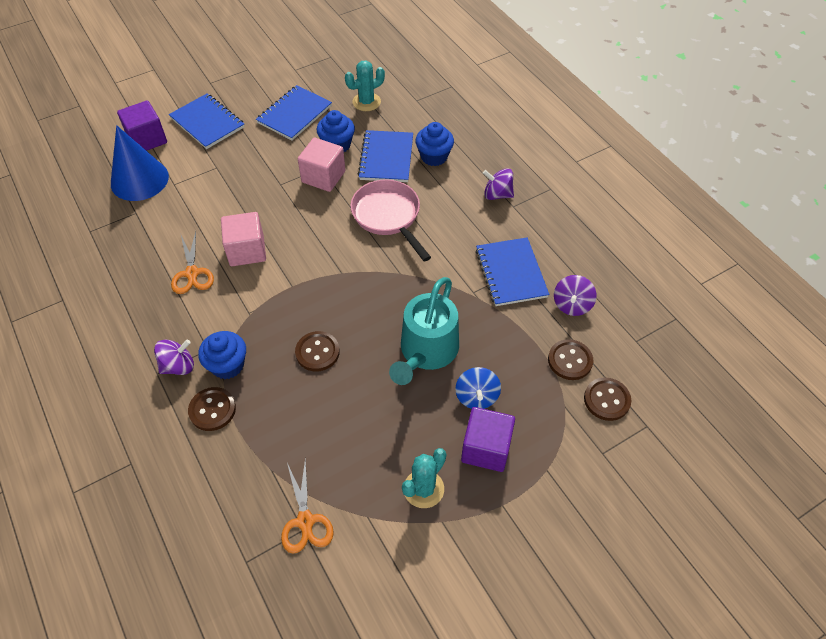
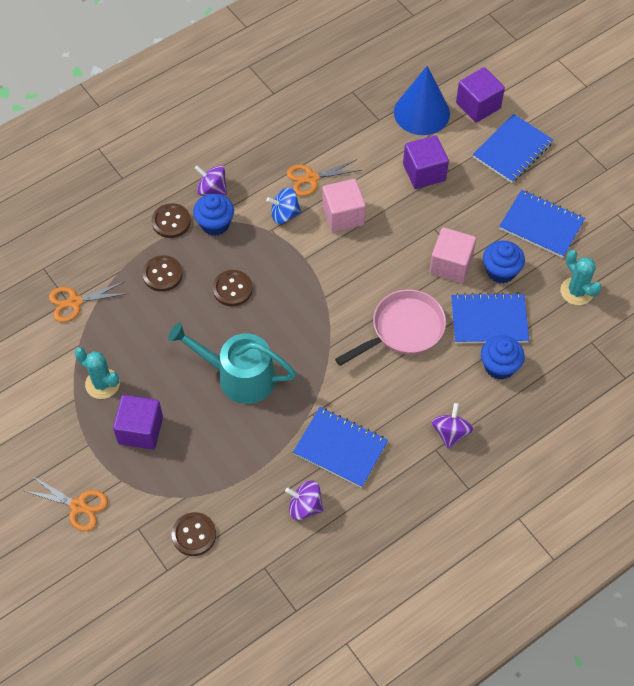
camera: 85 degrees right, 5 degrees up
(178, 366) = (212, 189): purple spinning top -> purple spinning top turned 150 degrees clockwise
(213, 185) = (424, 172): none -> purple cube
(476, 396) = (192, 421): blue spinning top -> blue spinning top (284, 214)
(511, 273) = (340, 448): blue notebook -> blue notebook turned 45 degrees clockwise
(570, 360) = (236, 503): brown button -> brown button (162, 274)
(579, 516) = (78, 506): none -> orange scissors

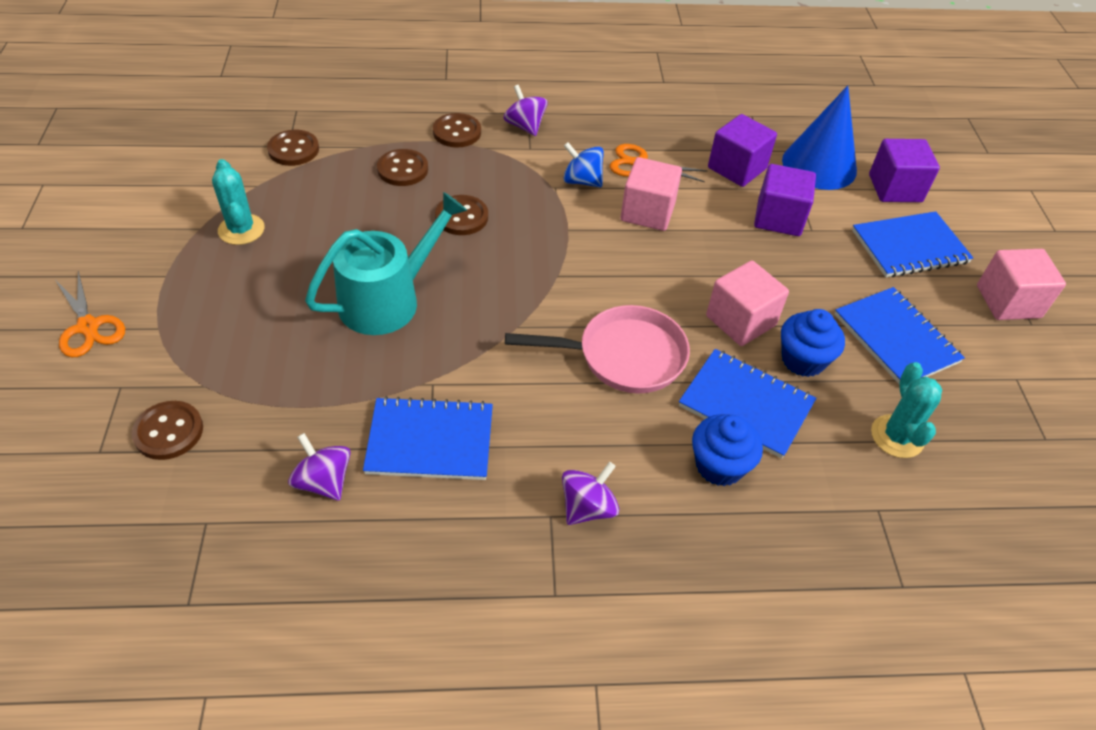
camera: 30 degrees right, 10 degrees down
(75, 302) = (293, 149): orange scissors -> brown button
(140, 430) = (230, 292): purple cube -> purple cube (737, 168)
(215, 224) = (499, 154): blue cupcake -> none
(239, 376) = (387, 300): turquoise watering can -> turquoise watering can turned 90 degrees clockwise
(340, 448) = (430, 441): blue notebook -> blue notebook turned 60 degrees counterclockwise
(587, 160) = (1008, 301): none -> pink cube

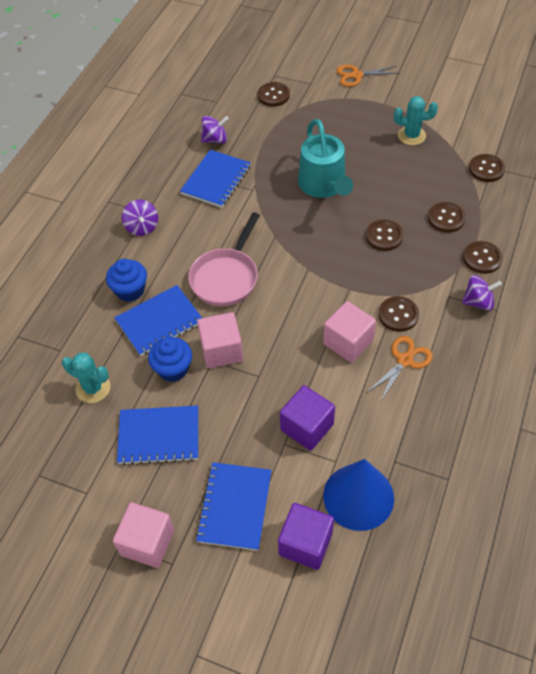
camera: 120 degrees right, 5 degrees up
(582, 181) = (398, 315): blue spinning top -> brown button
(737, 168) = (377, 428): purple cube -> none

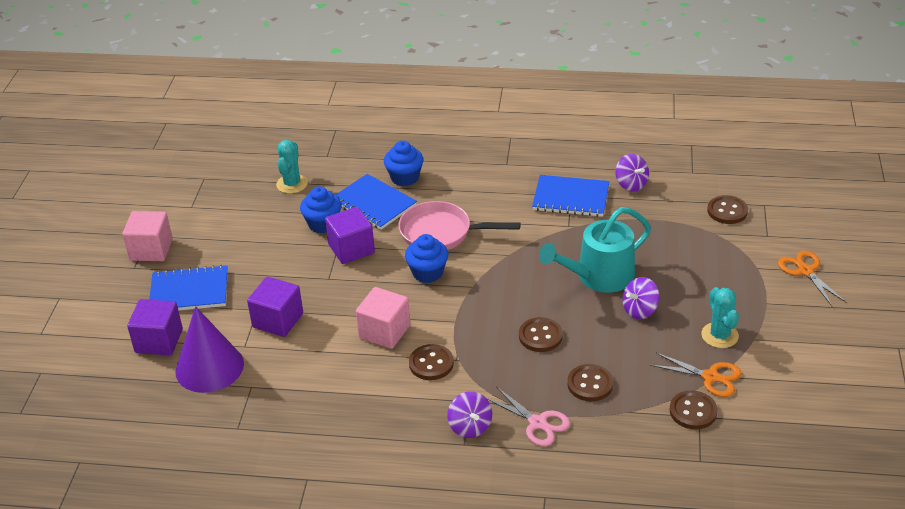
camera: 75 degrees right, 15 degrees down
(142, 227) = (485, 166): purple spinning top -> purple spinning top (640, 310)
(159, 436) = (251, 232): blue notebook -> none
(221, 350) = (351, 249): pink cube -> purple cube
(278, 297) = (427, 273): none -> blue cupcake
(358, 496) = (209, 367): blue cone -> purple cone
(405, 360) = (372, 377): orange scissors -> orange scissors (710, 377)
(482, 258) = (538, 423): brown button -> pink scissors

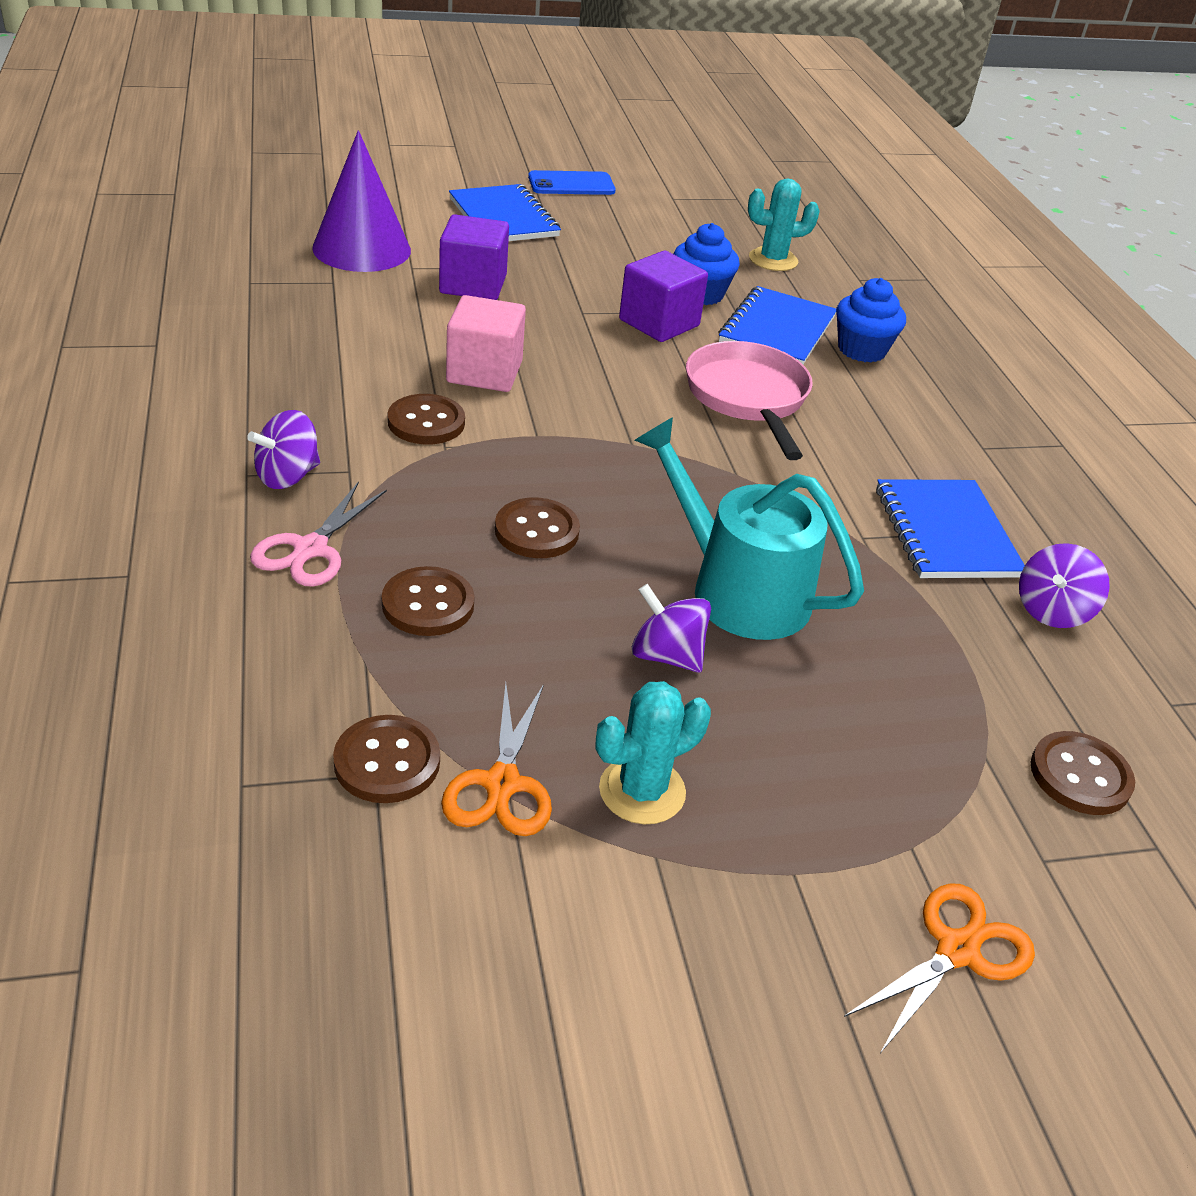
camera: 65 degrees right, 0 degrees up
(151, 250) = (571, 184): pink cube -> blue phone
(159, 341) = (400, 211): purple cube -> none
(427, 273) = (641, 396): blue cupcake -> none

